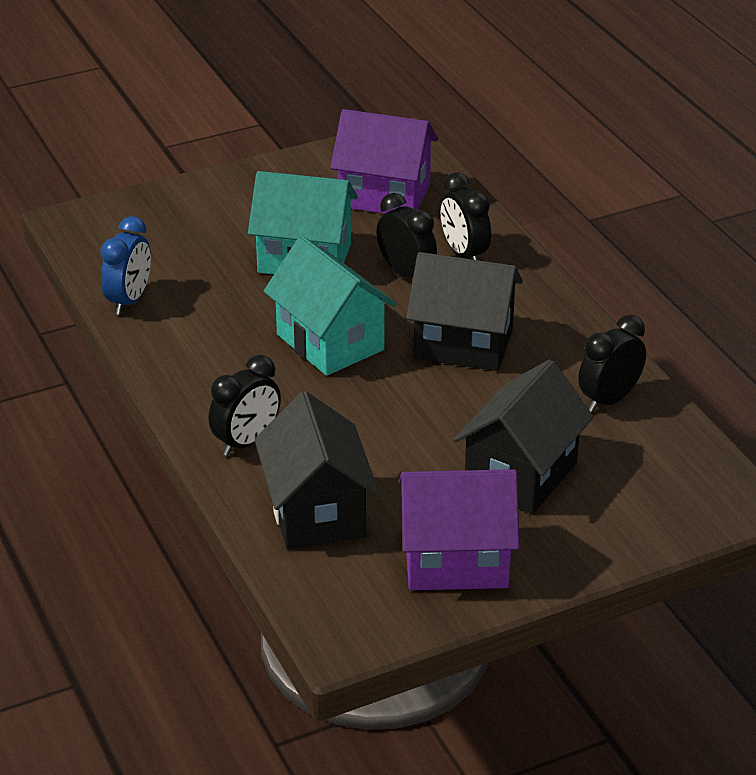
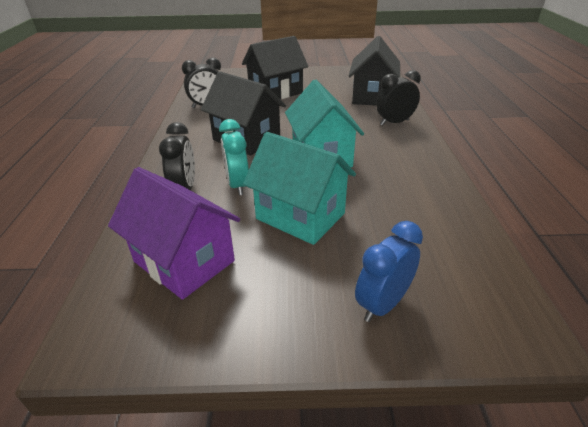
camera: 155 degrees left, 0 degrees up
(129, 301) = (457, 216): blue clock -> blue clock (382, 304)
(406, 274) = (238, 185): black clock -> turquoise clock
(456, 561) = (325, 78): purple house -> none

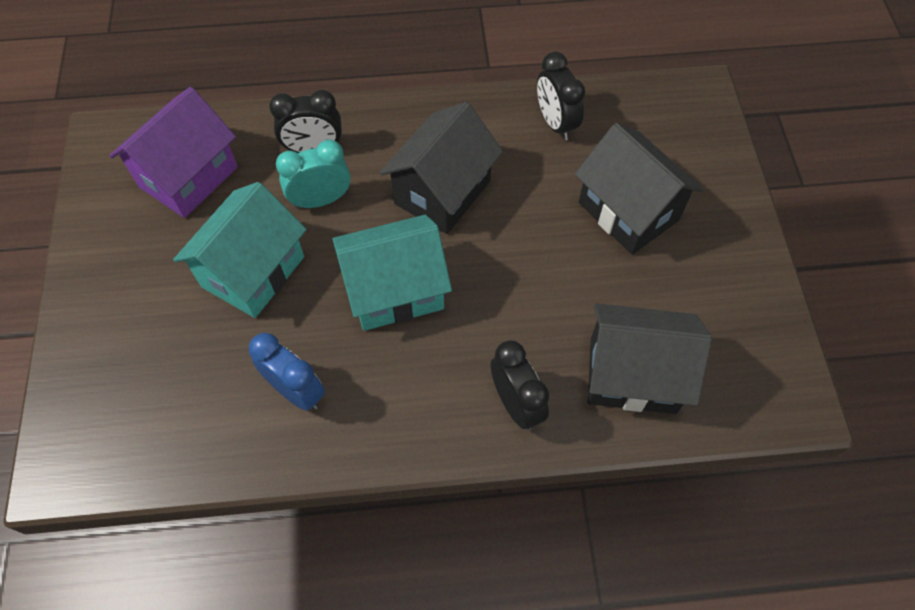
camera: 85 degrees right, 25 degrees up
(382, 304) = (110, 348): blue clock -> blue clock (296, 391)

